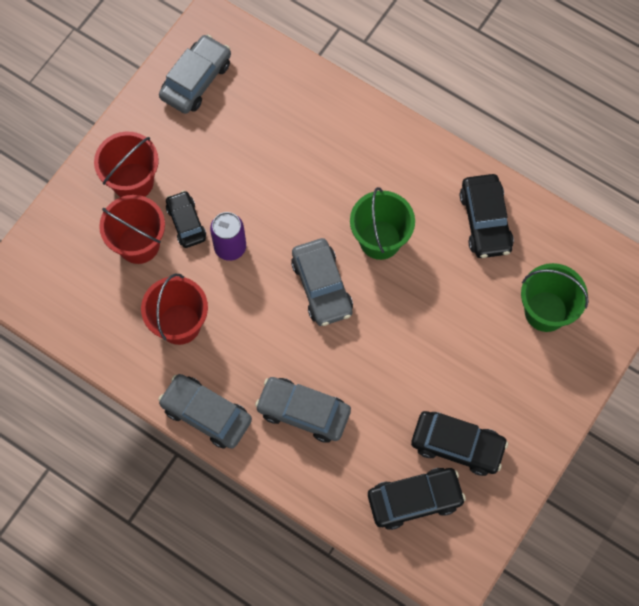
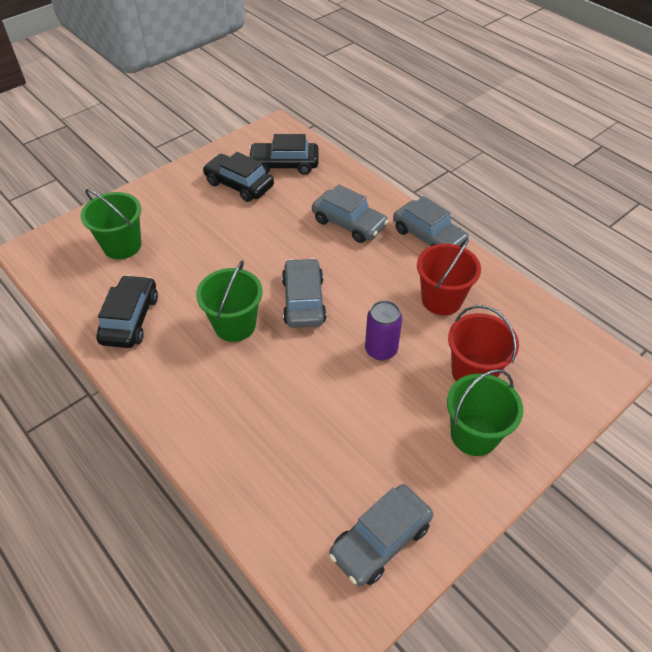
camera: 165 degrees left, 20 degrees down
(133, 181) = (474, 435): red bucket -> green bucket
(186, 222) = (421, 381): black car -> none

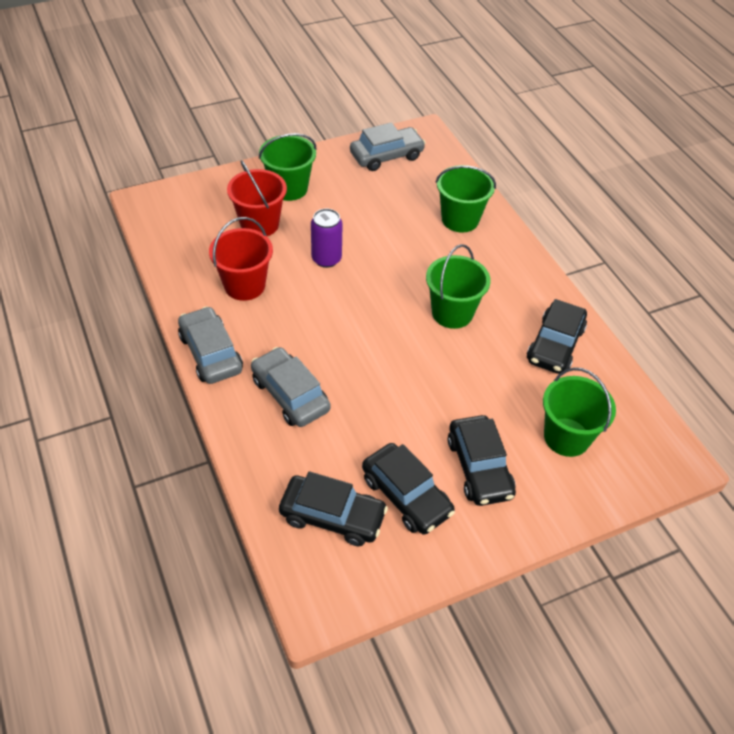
camera: 165 degrees left, 0 degrees up
(190, 211) = (479, 467): none -> black car
(250, 450) = (460, 219): none -> green bucket
(303, 300) = (378, 319): grey car -> none

